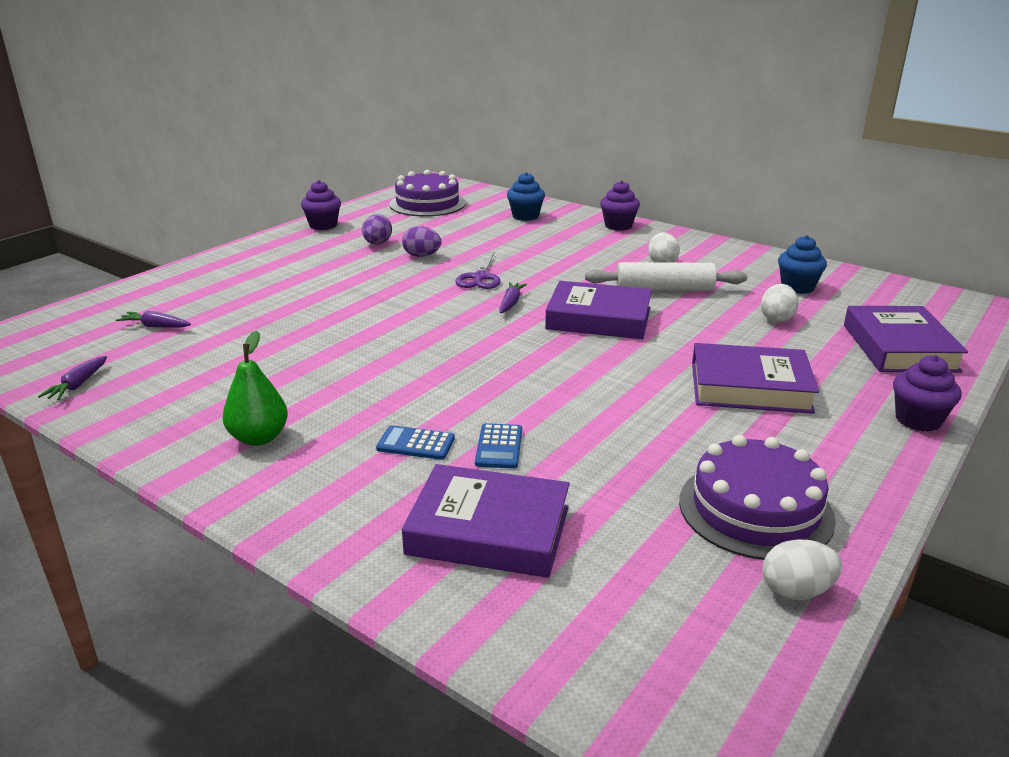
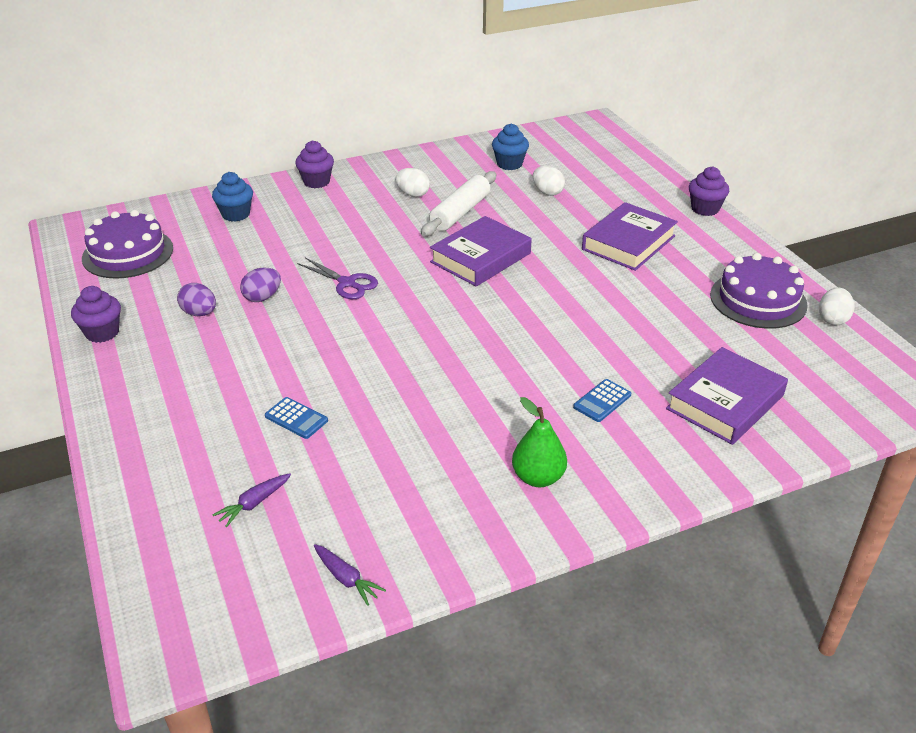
camera: 60 degrees left, 10 degrees up
(499, 447) = (631, 366): blue calculator -> blue calculator (296, 418)
(511, 303) = (414, 286): purple carrot -> none
(899, 348) = (622, 173): purple book -> none

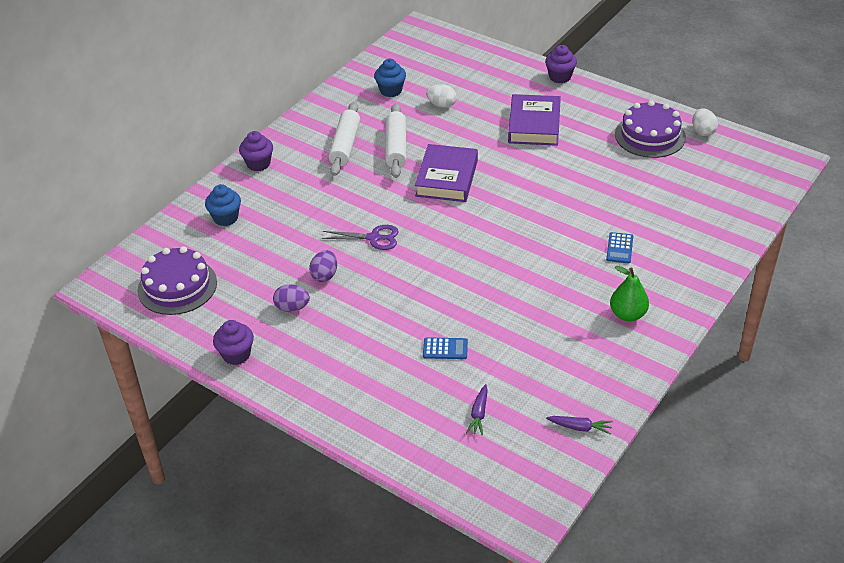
camera: 30 degrees left, 5 degrees up
(413, 194) = (345, 145): white egg -> white rolling pin
(725, 402) = (688, 216): purple book -> none

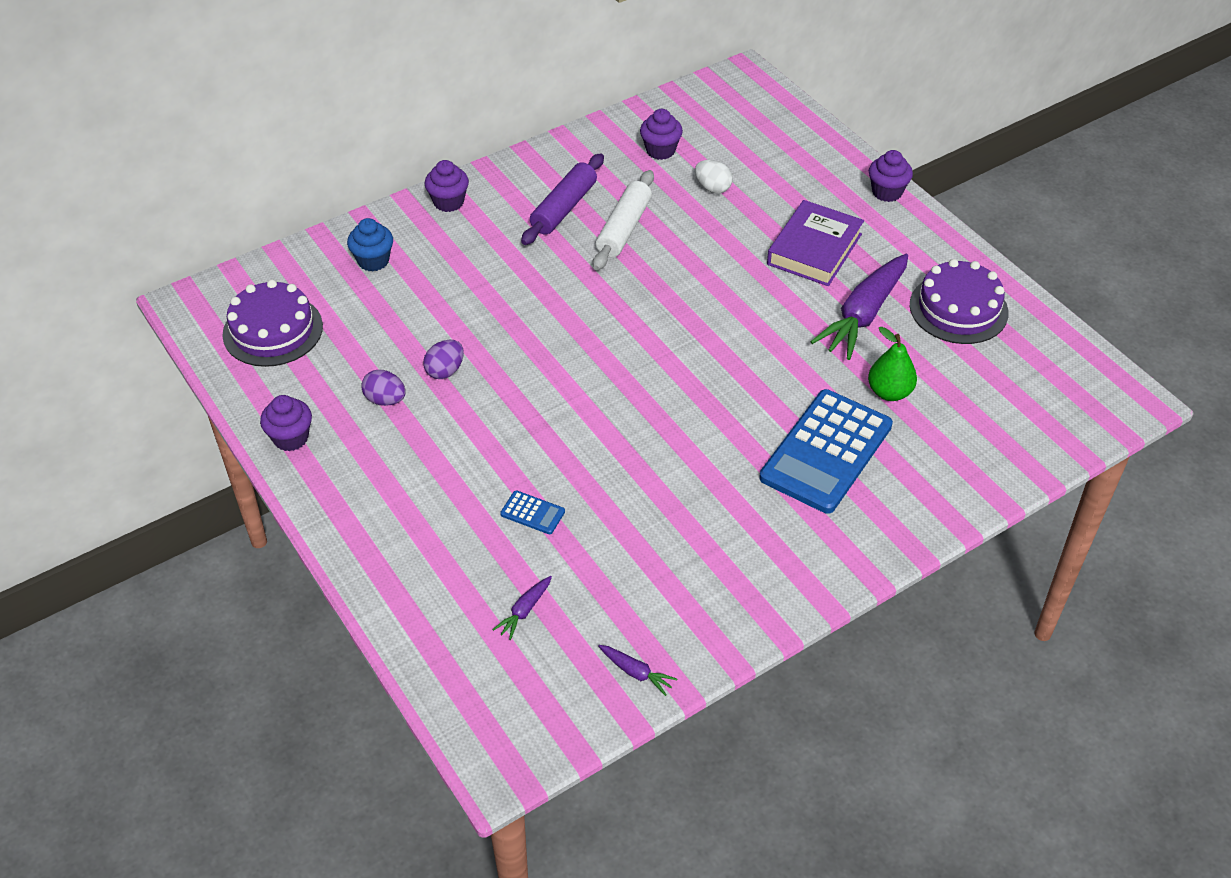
camera: 20 degrees right, 5 degrees up
(345, 145) = (564, 208): white rolling pin -> purple rolling pin
(374, 238) = (529, 341): purple scissors -> none
(391, 90) = (660, 150): blue cupcake -> purple cupcake
(446, 178) = (662, 289): purple book -> none
(591, 156) = (863, 315): none -> purple carrot
(619, 248) = (826, 452): blue calculator -> blue calculator, size x2.49
(628, 314) = (783, 545): green pear -> green pear (889, 392)
(703, 131) = (1034, 324): white egg -> none

